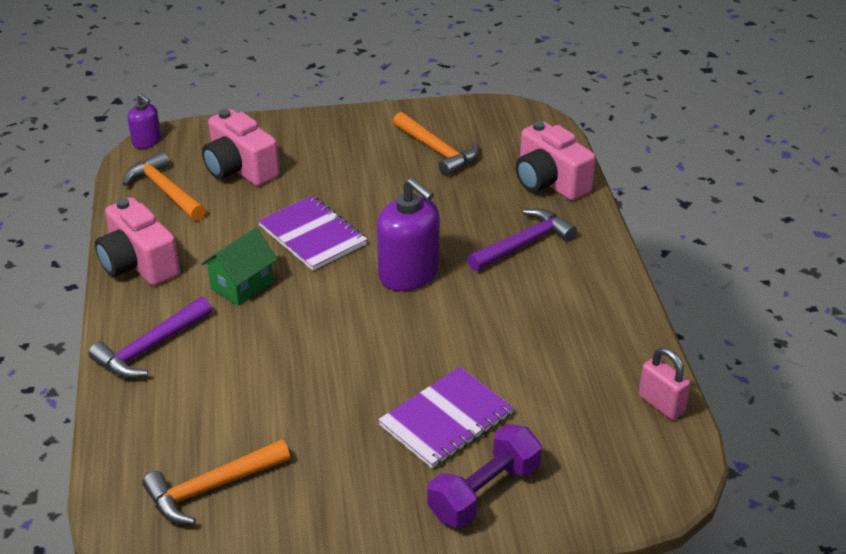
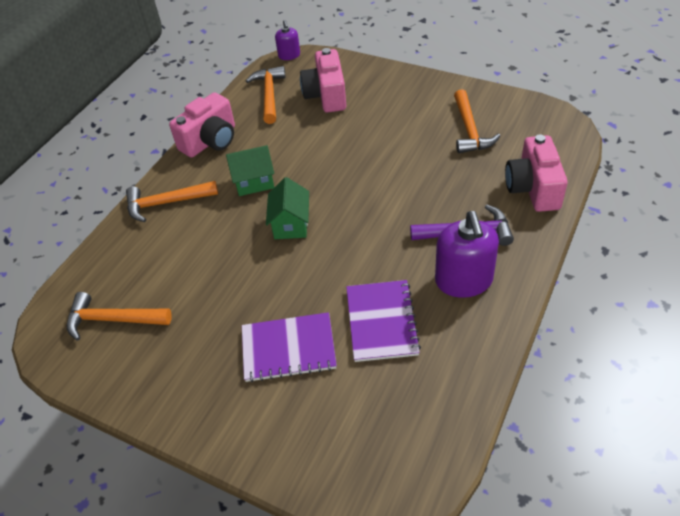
camera: 40 degrees right, 10 degrees up
(138, 264) = (210, 141): pink camera -> pink camera turned 135 degrees counterclockwise
(150, 347) = (166, 203): purple hammer -> orange hammer
(312, 235) = (328, 163): purple notebook -> purple notebook (381, 322)
(330, 308) = (290, 224): none -> green house
(409, 274) = (364, 221): purple soap dispenser -> purple soap dispenser (464, 280)
(484, 492) = (262, 421): purple dumbbell -> none
(661, 404) = (453, 423): pink padlock -> none

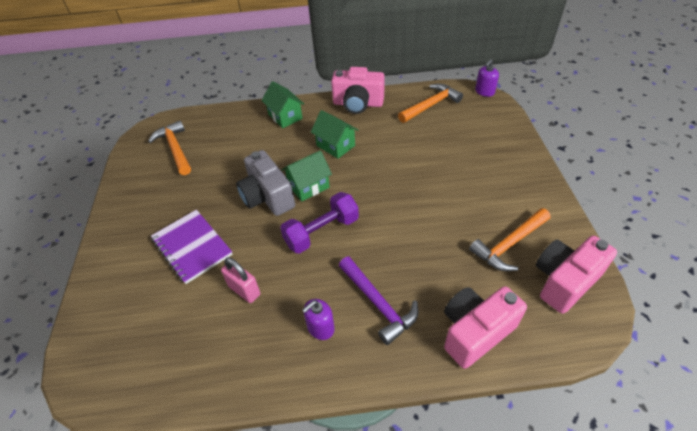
camera: 55 degrees right, 0 degrees up
(166, 203) = (285, 116): orange hammer -> green house
(275, 261) = (267, 197): none -> grey camera
(326, 95) = (460, 134): pink camera -> pink camera (564, 281)
(358, 237) = (321, 232): none -> purple dumbbell
(381, 322) = (244, 290): purple notebook -> pink padlock
(464, 280) = (320, 327): purple soap dispenser -> purple soap dispenser, size x0.54

